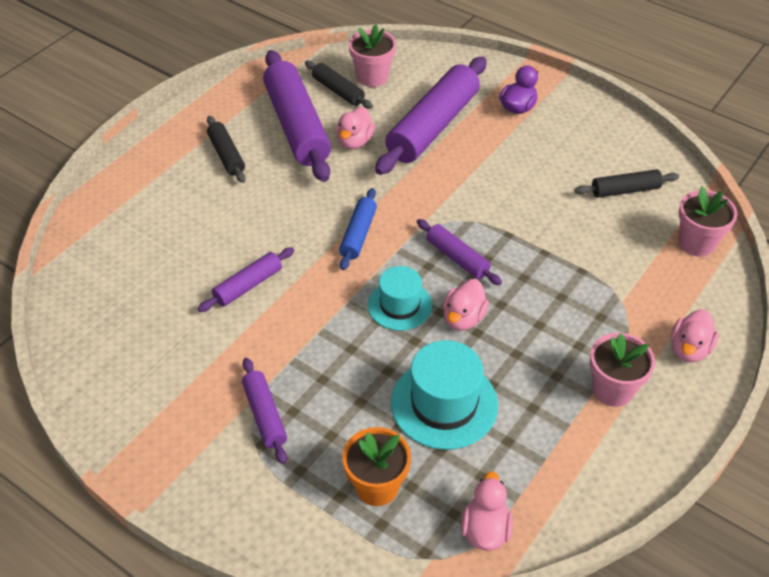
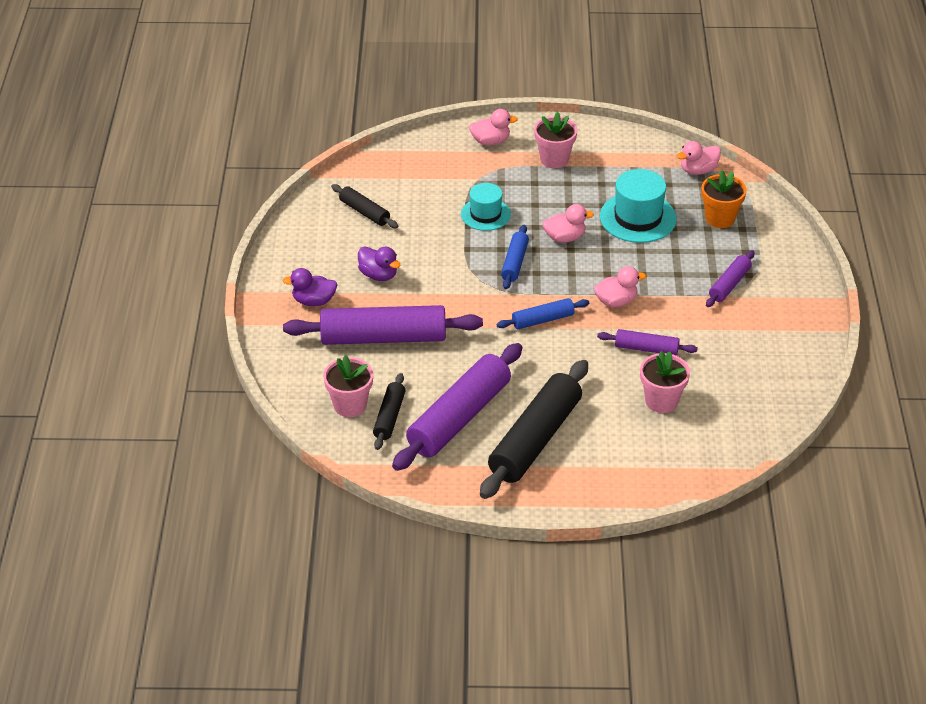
camera: 125 degrees left, 5 degrees down
(226, 155) = (535, 439): black rolling pin -> black rolling pin, size x1.99
(354, 142) = (445, 373): pink duck -> pink duck (616, 301)
(399, 305) = (584, 269): turquoise hat -> turquoise hat (485, 214)
(457, 258) = (514, 262): purple rolling pin -> blue rolling pin
(520, 159) = (378, 275): none -> purple duck
(696, 243) = (389, 165): pink flower pot -> pink flower pot (661, 401)

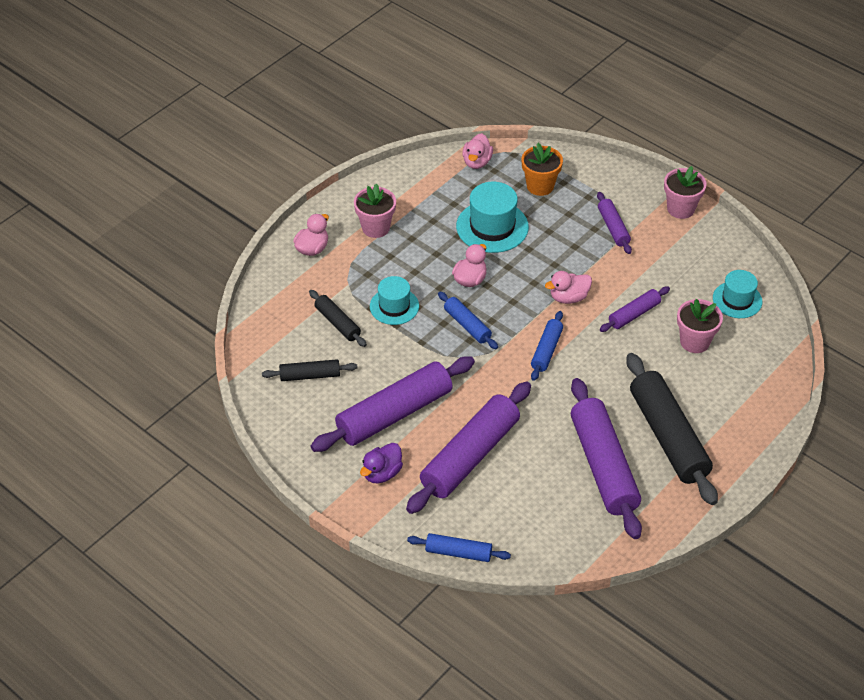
camera: 50 degrees left, 5 degrees up
(283, 383) = (458, 552): none -> blue rolling pin
(350, 405) = (526, 524): pink flower pot -> pink flower pot (680, 209)
(378, 275) = (394, 414): purple duck -> purple rolling pin
(389, 417) = (562, 508): black rolling pin -> black rolling pin (337, 323)
(616, 301) = (568, 297): pink duck -> pink duck turned 135 degrees counterclockwise
(744, 402) = (737, 300): none -> turquoise hat

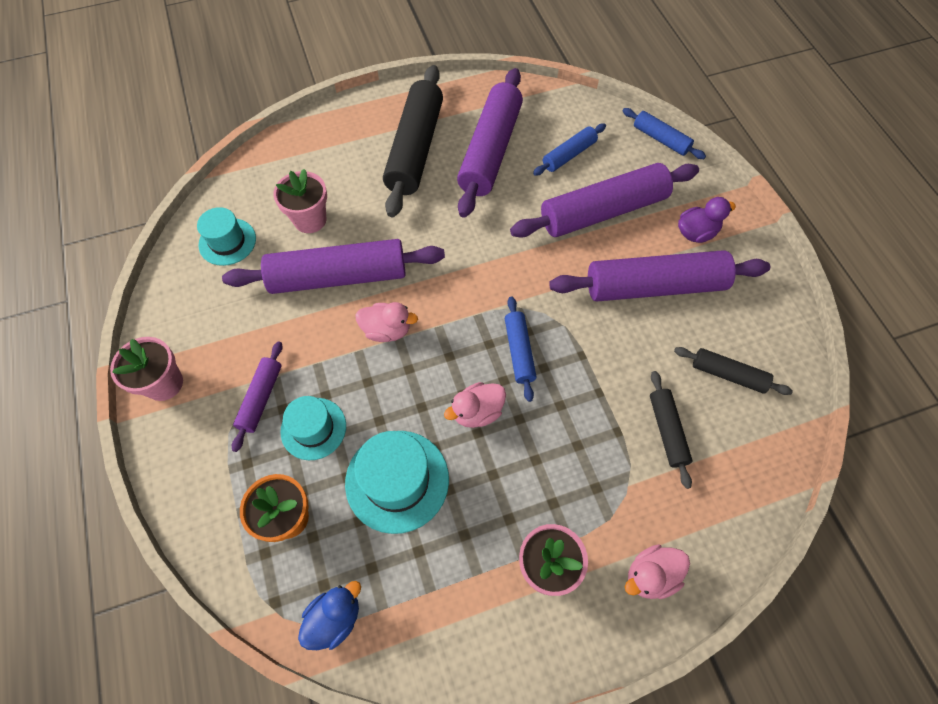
camera: 150 degrees left, 15 degrees up
(394, 306) = (587, 420): turquoise hat -> turquoise hat (313, 428)
(477, 162) = (335, 618): pink duck -> blue duck
(546, 350) = (457, 280): blue rolling pin -> blue rolling pin (569, 155)
(634, 314) = (338, 276): purple rolling pin -> purple rolling pin, size x1.99

